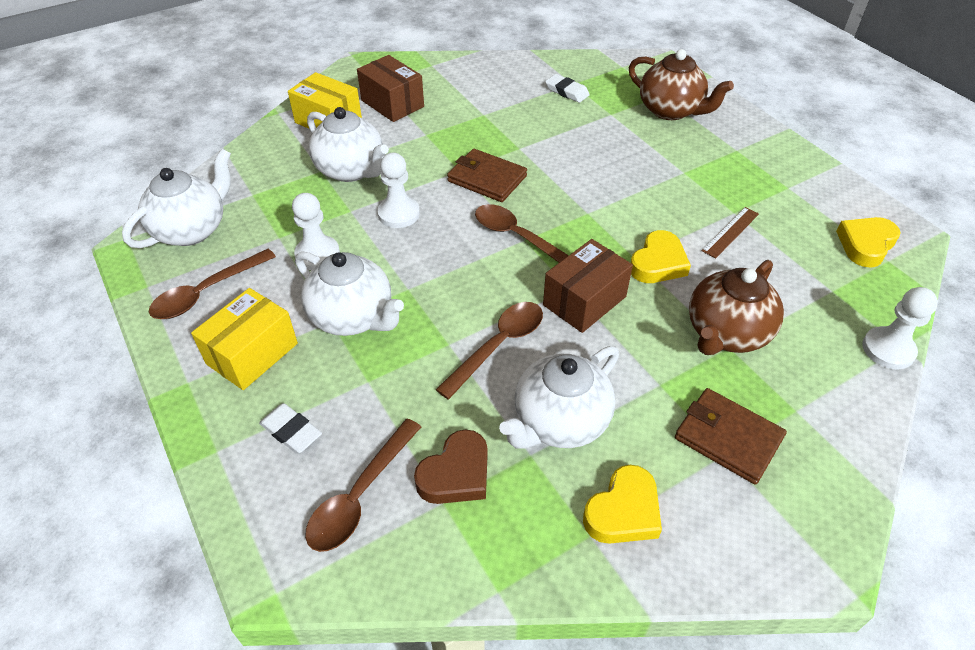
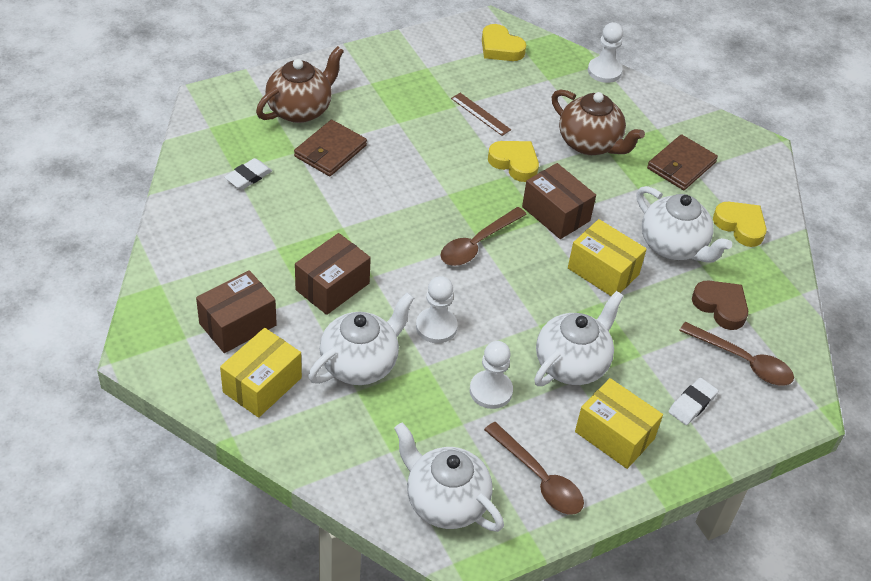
camera: 90 degrees left, 0 degrees up
(442, 148) = (332, 286): none -> brown box
(487, 178) = (389, 256): brown wallet -> brown wallet (330, 151)
(498, 345) = (603, 271): brown spoon -> yellow box

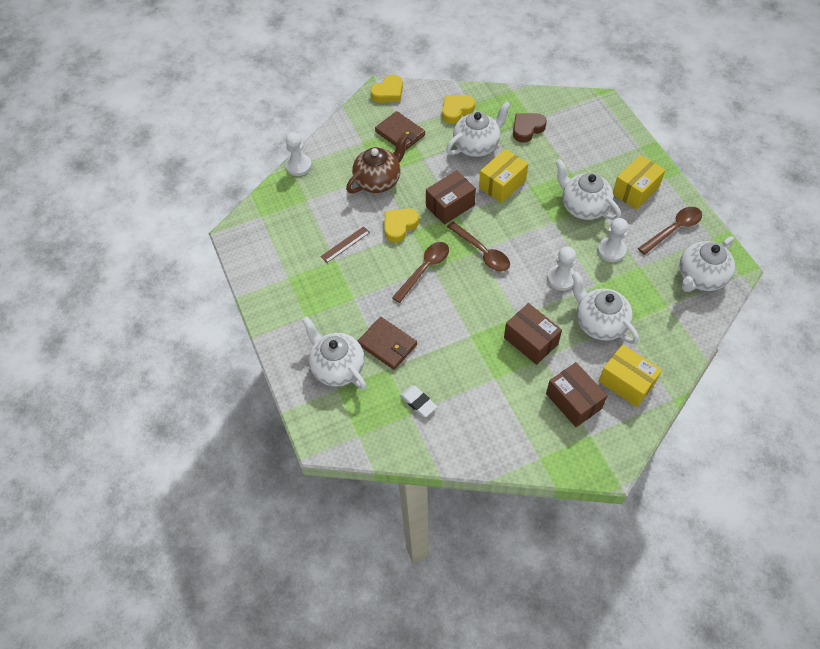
camera: 80 degrees left, 10 degrees up
(300, 109) = (337, 367): brown teapot -> white teapot
(500, 48) = (267, 228): yellow heart -> yellow heart (388, 92)
(692, 404) = (606, 151): white eraser -> none
(743, 361) = (570, 124): brown spoon -> brown spoon (424, 269)

